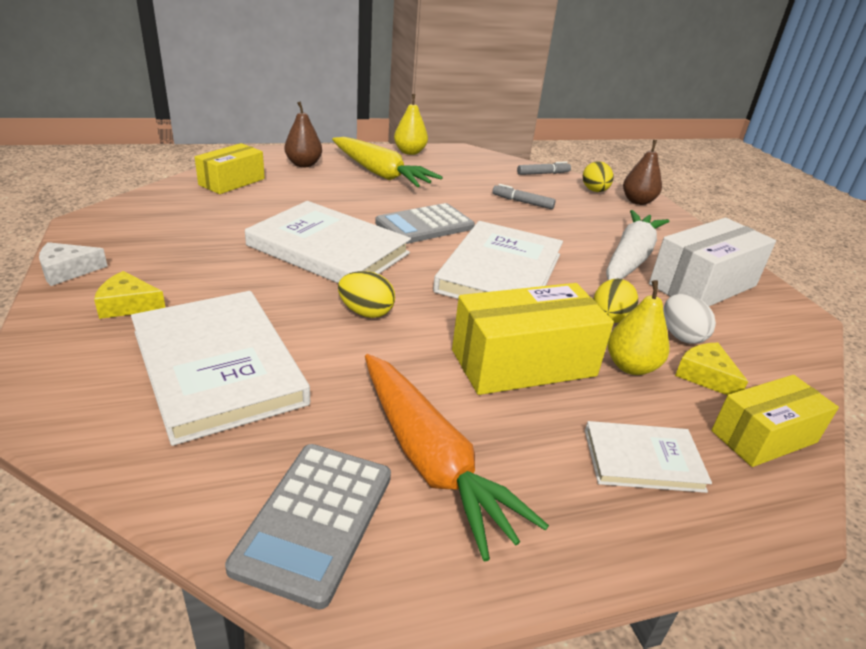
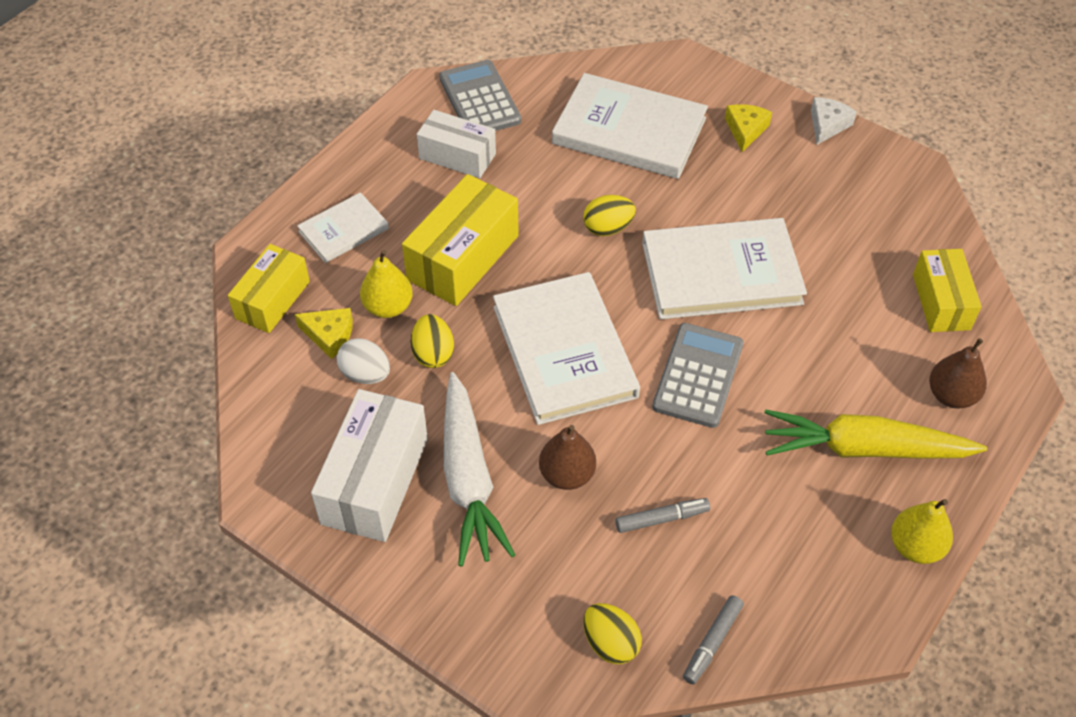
camera: 145 degrees right, 20 degrees up
(128, 305) = (745, 130): yellow cheese -> yellow cheese turned 45 degrees counterclockwise
(430, 460) = (457, 156): orange carrot -> white box
(637, 201) = (539, 659): brown pear -> brown pear (567, 475)

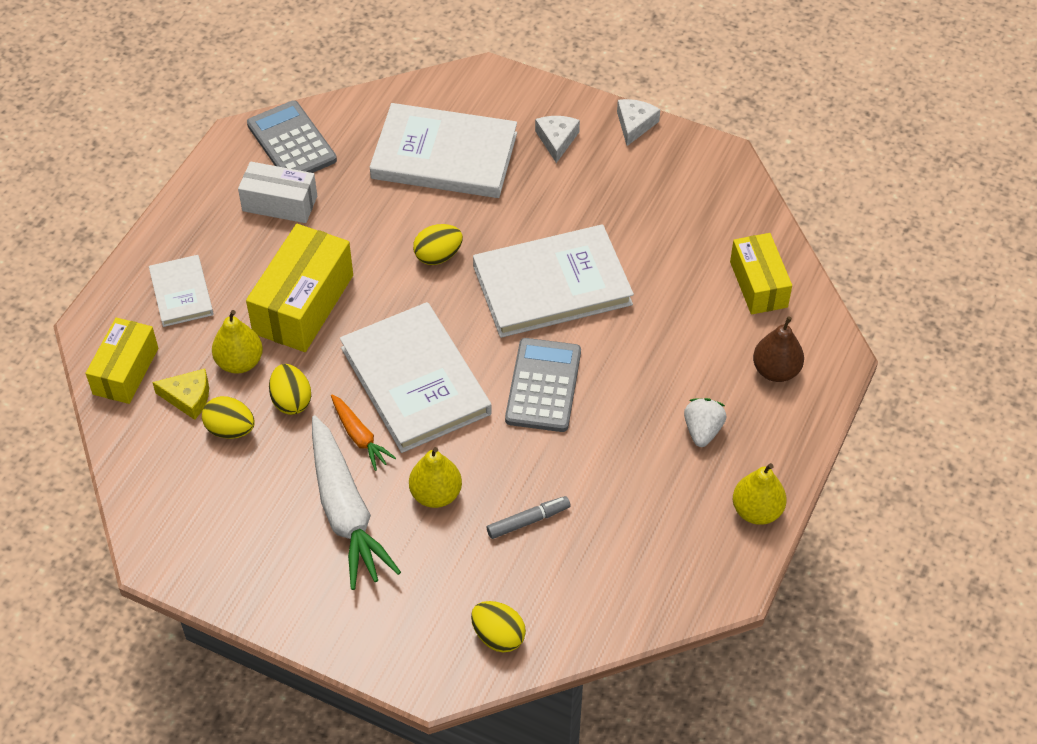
camera: 10 degrees left, 0 degrees up
(343, 230) = (181, 293): white book -> white book turned 60 degrees counterclockwise
(365, 374) = (230, 429): white egg -> yellow egg
(375, 481) = (258, 526): white box -> none
(497, 401) = (359, 437): none -> orange carrot
(567, 475) = (436, 494): brown pear -> yellow pear
(712, 643) = (588, 621): grey marker -> none
(745, 130) = (557, 140): yellow cheese -> white cheese
(864, 448) = (702, 430): yellow carrot -> white strawberry

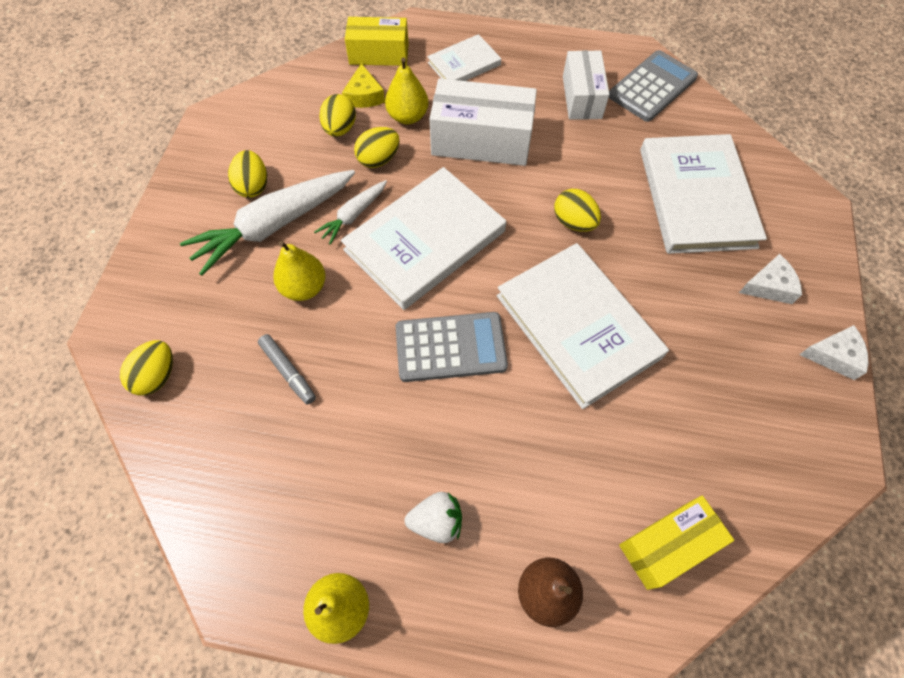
camera: 75 degrees right, 10 degrees up
(281, 525) = (253, 186): none -> yellow egg
(303, 304) = (481, 141): yellow box -> white box
(359, 437) = (353, 215): orange carrot -> white carrot

